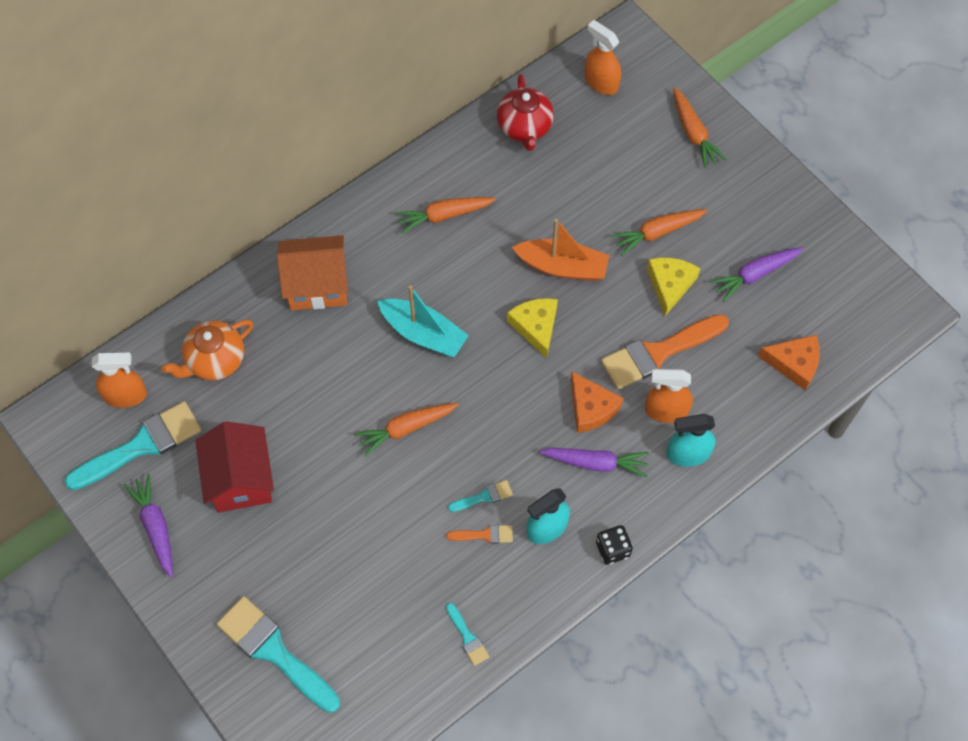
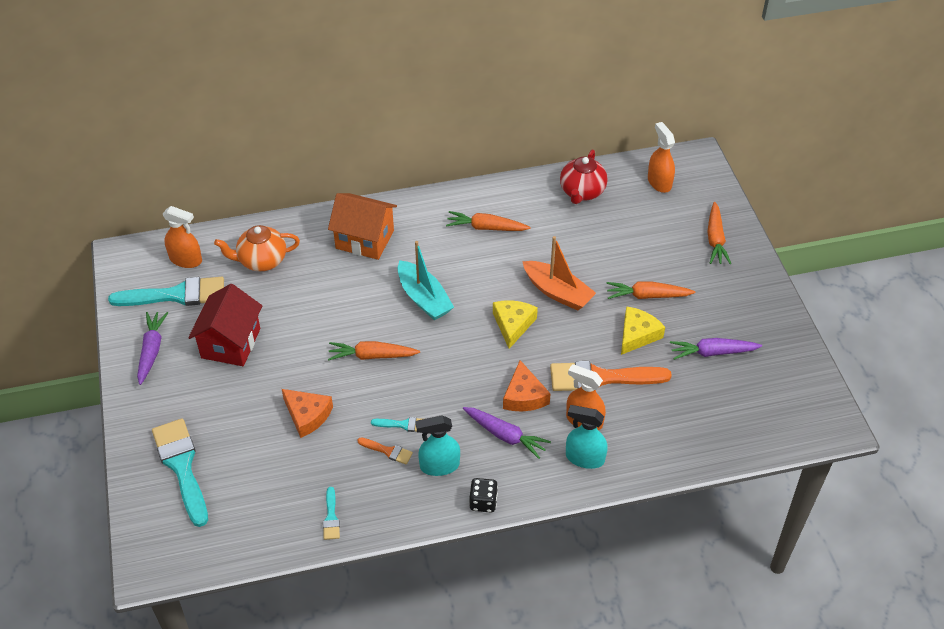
camera: 25 degrees right, 15 degrees down
(794, 363) = (711, 427): orange cheese -> orange cheese (307, 415)

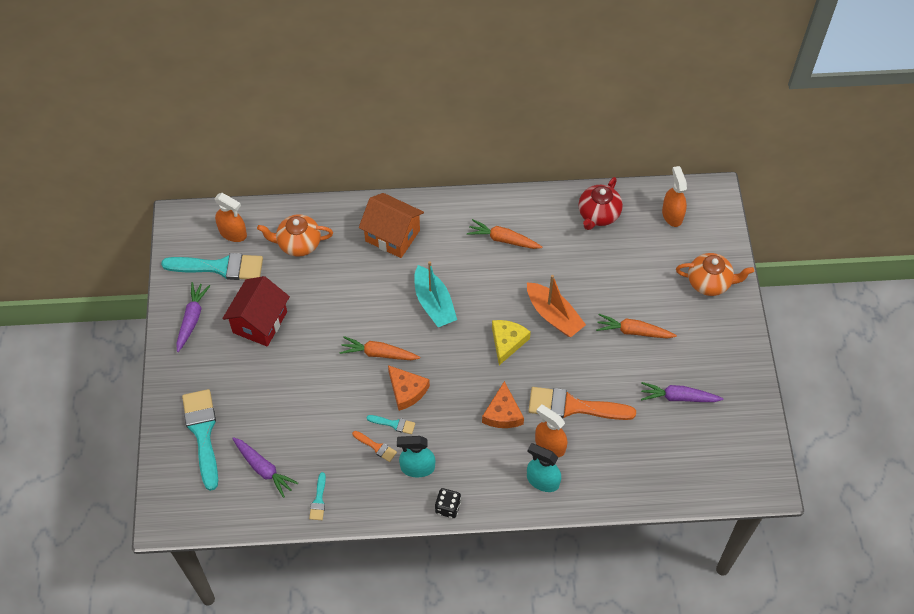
camera: 10 degrees right, 10 degrees up
(307, 415) = (314, 402): orange cheese -> orange cheese (407, 391)
(505, 435) = (479, 448): purple carrot -> purple carrot (263, 469)
(637, 335) = (615, 369): yellow cheese -> none
(715, 239) = (709, 283): orange carrot -> orange teapot

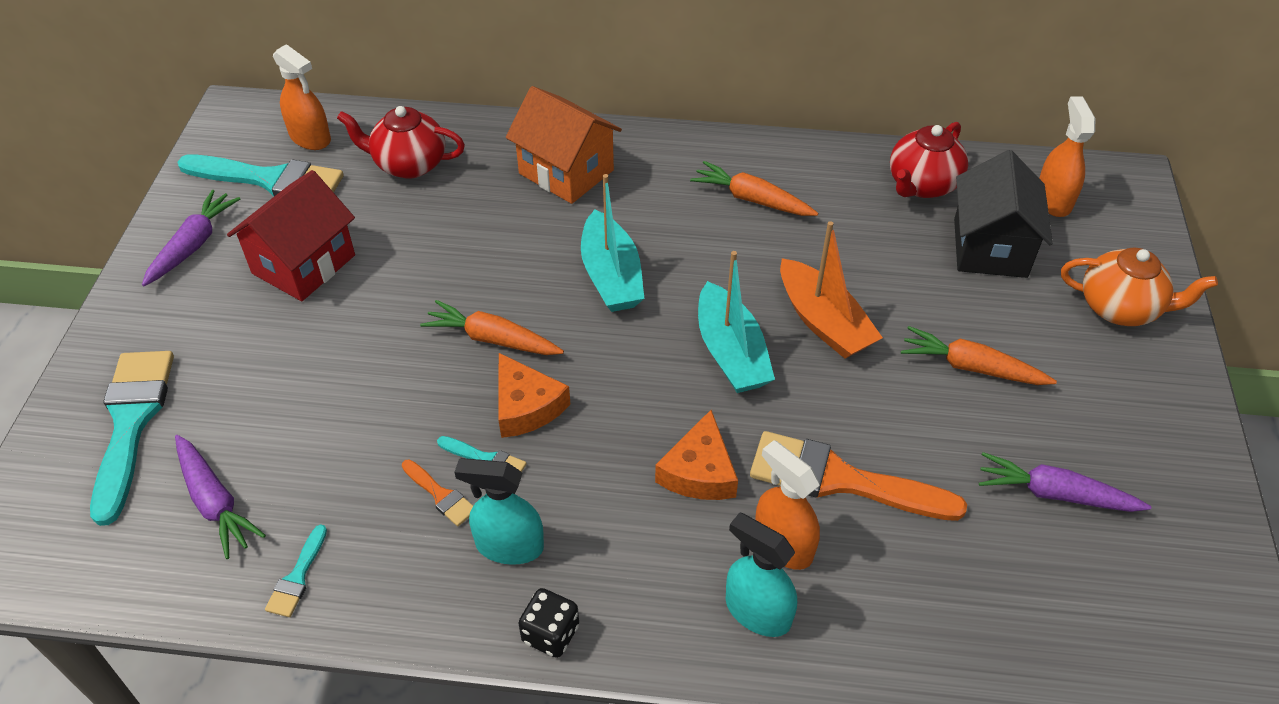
camera: 10 degrees right, 10 degrees down
(298, 244) = (409, 164): orange teapot -> red teapot
(507, 342) = (730, 352): yellow cheese -> turquoise boat
(639, 253) = (990, 247): none -> black house

